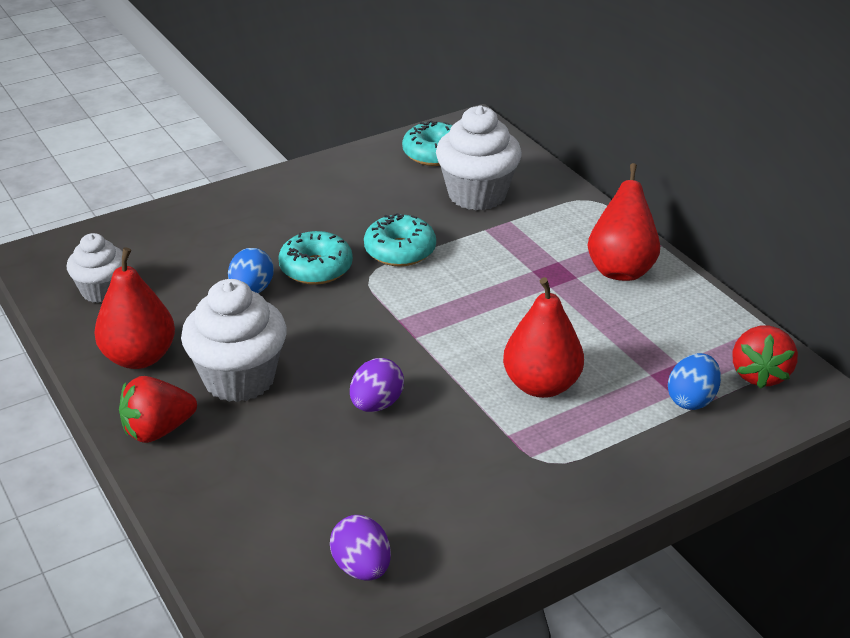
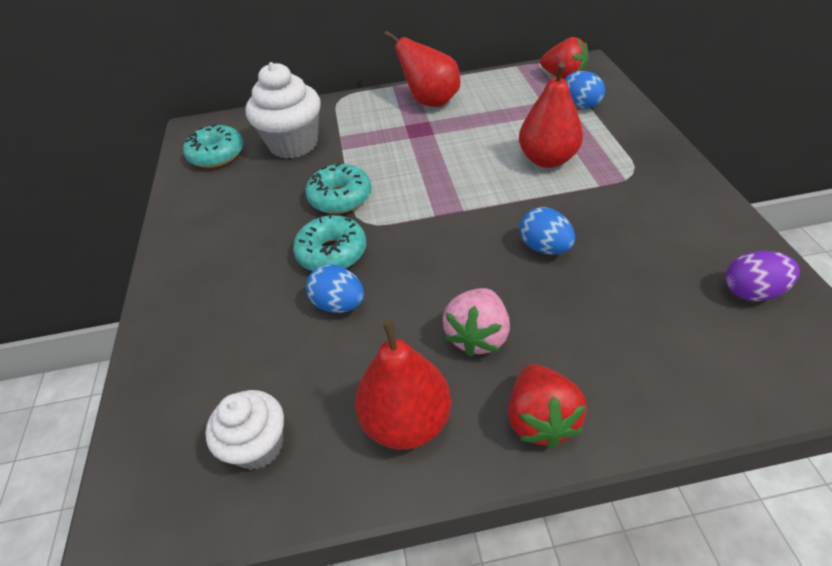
camera: 65 degrees left, 10 degrees up
(239, 379) = (477, 336): white cupcake -> pink strawberry
(376, 404) = (544, 247): purple egg -> blue egg

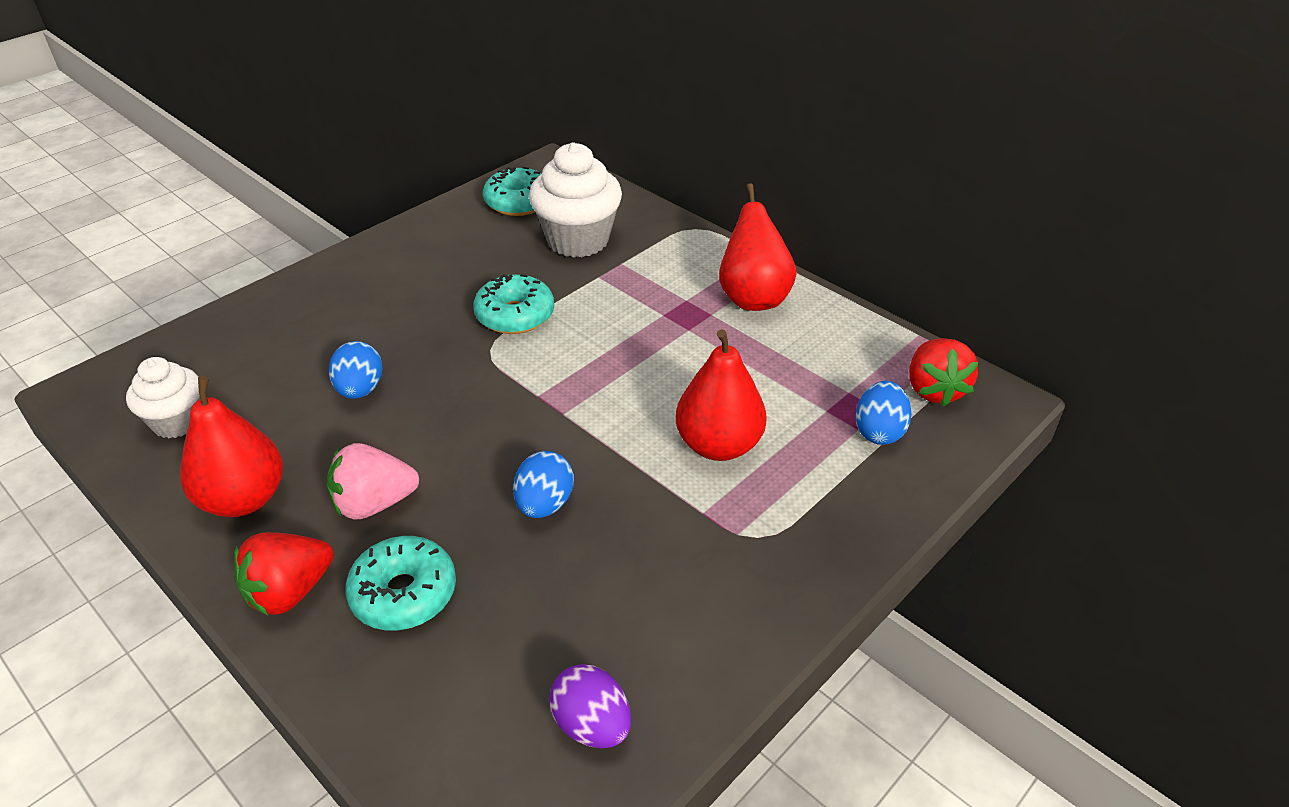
camera: 50 degrees right, 5 degrees down
(332, 253) = (427, 351): turquoise donut -> turquoise donut (404, 593)

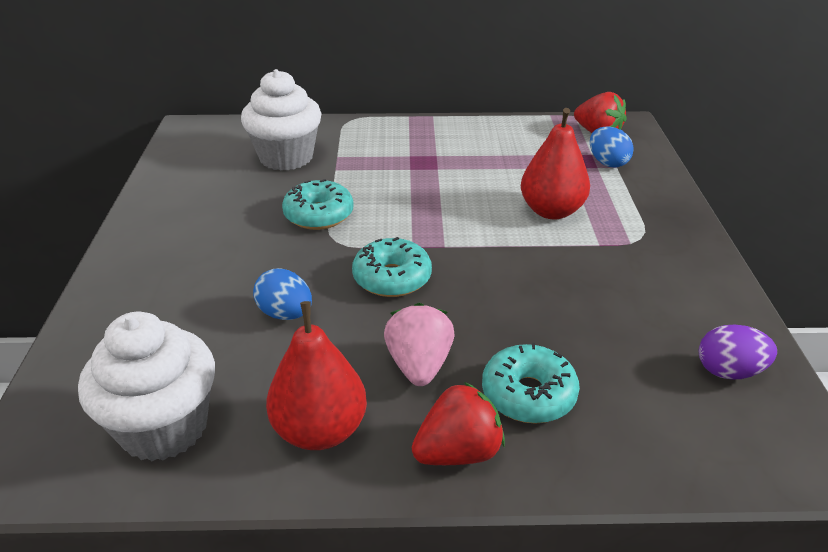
camera: 45 degrees left, 5 degrees down
(177, 422) = (164, 427): white cupcake -> white cupcake, size x1.62
(289, 592) = (458, 452): red strawberry -> red strawberry turned 120 degrees counterclockwise
(374, 503) = (419, 365): pink strawberry -> pink strawberry turned 150 degrees clockwise
(518, 202) = (204, 156): turquoise donut -> turquoise donut (392, 278)
(544, 504) = (518, 294): blue egg -> none
(753, 298) = (444, 137): red pear -> none

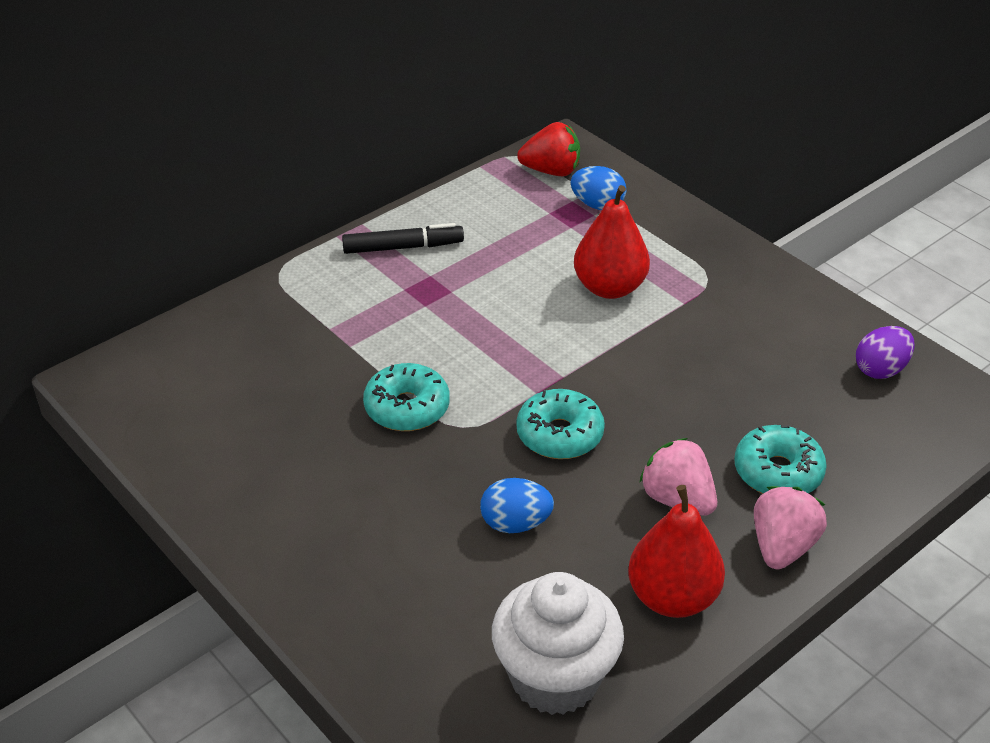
camera: 40 degrees left, 5 degrees up
(286, 157) = (276, 358): white cupcake -> none
(440, 135) = (403, 247): none -> black marker
(458, 452) = (782, 547): red strawberry -> pink strawberry

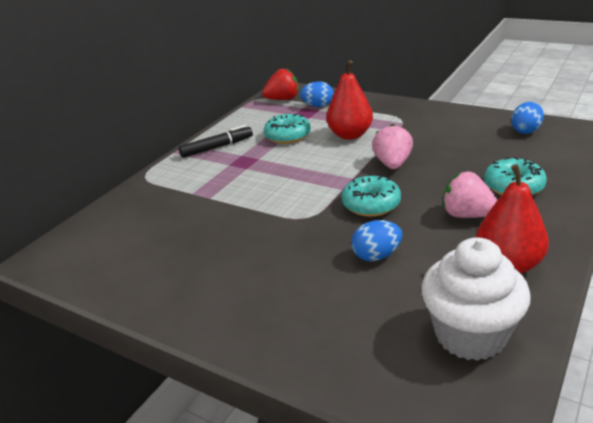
camera: 15 degrees left, 10 degrees down
(407, 408) = (265, 217): turquoise donut -> turquoise donut (287, 136)
(782, 547) = (549, 220): pink strawberry -> pink strawberry (392, 164)
(880, 369) = (526, 130): purple egg -> blue egg

